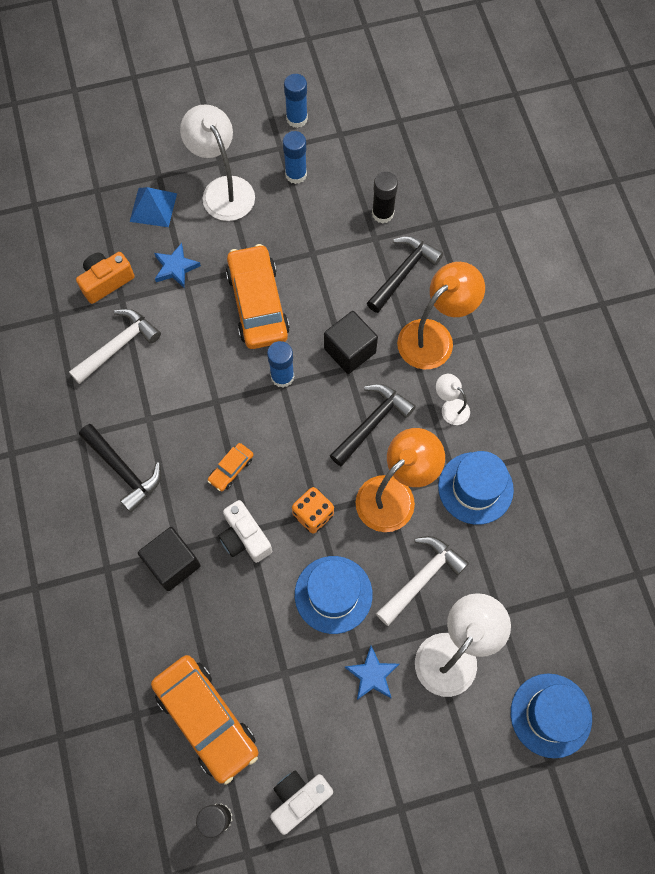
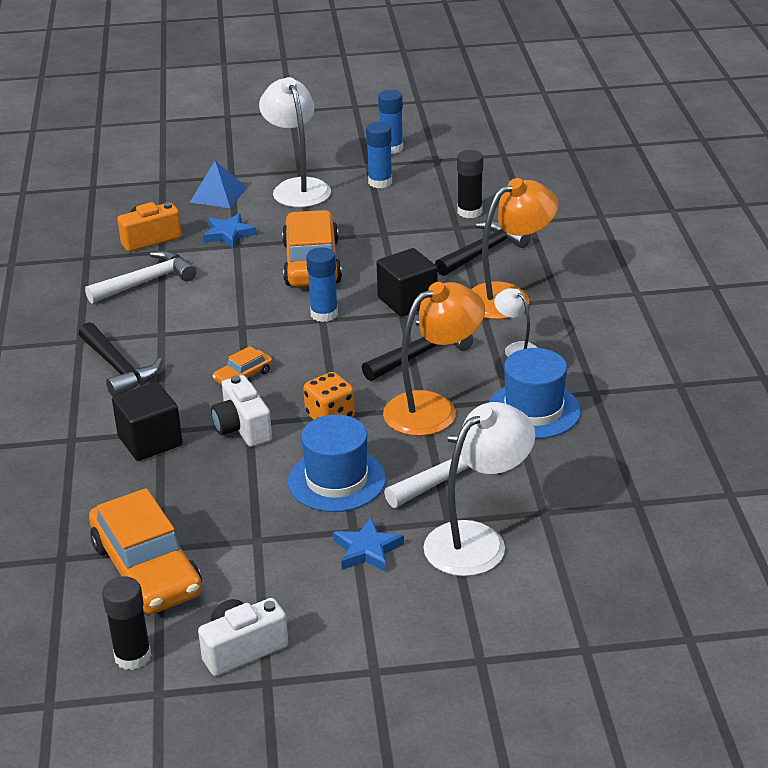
camera: 10 degrees right, 35 degrees down
(551, 715) = (594, 605): blue hat -> none

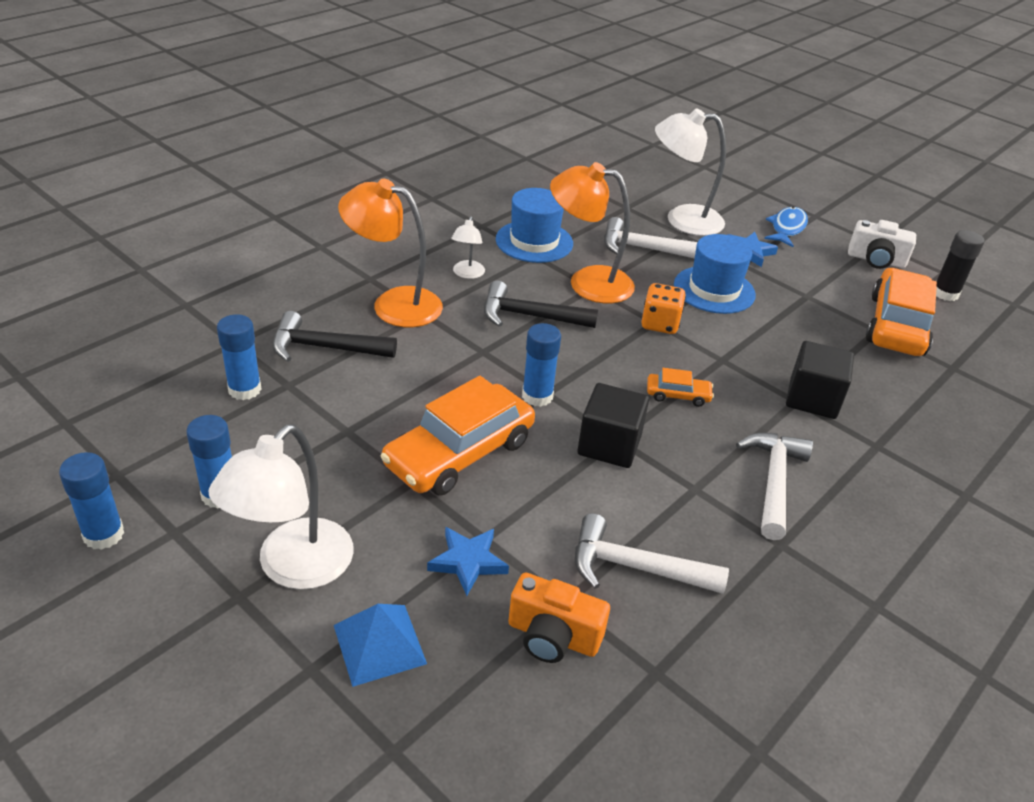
camera: 135 degrees left, 5 degrees up
(119, 368) = (773, 481): black hammer -> white hammer
(242, 428) = (731, 359): white camera -> none
(376, 620) = (787, 228): none -> blue fish
(407, 301) = (460, 356): black cube -> black cube (609, 445)
(469, 212) = (244, 389): black glue stick -> blue glue stick

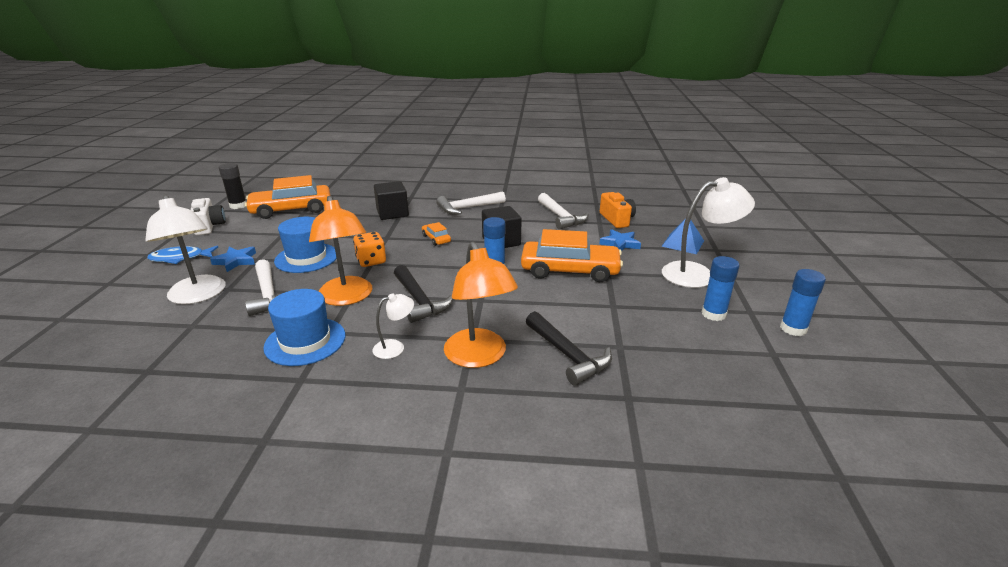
camera: 125 degrees left, 10 degrees down
(244, 389) = (652, 359): blue glue stick -> none

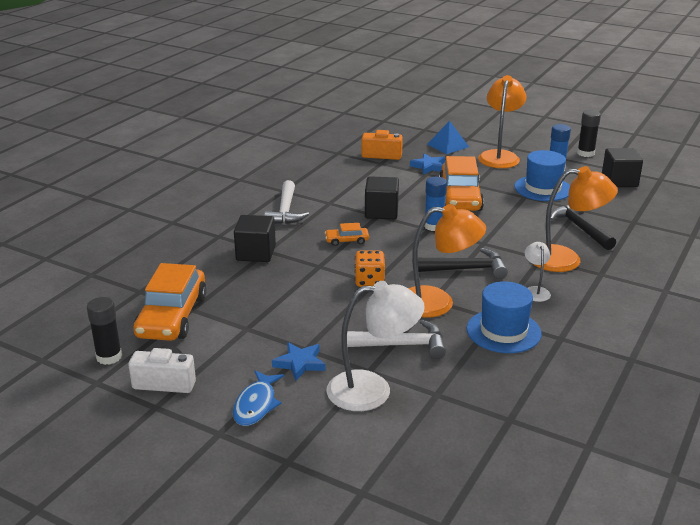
camera: 65 degrees left, 0 degrees up
(306, 258) = (330, 317): blue hat -> blue hat (542, 188)
(561, 217) = (354, 175): white hammer -> none
(568, 355) = (580, 228): black hammer -> black hammer turned 105 degrees counterclockwise
(570, 270) = (460, 197): orange car -> orange car turned 150 degrees clockwise
(698, 274) = (499, 156): white lamp -> orange lamp
(743, 368) = (619, 181): none -> black cube
(793, 329) = (585, 153): blue glue stick -> black glue stick

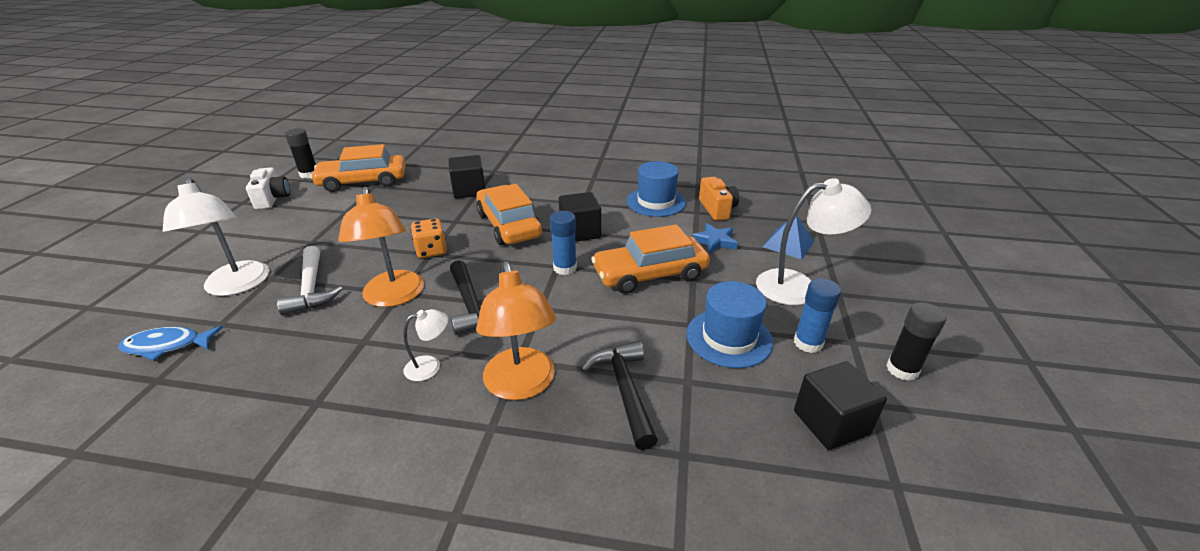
camera: 70 degrees right, 5 degrees up
(256, 405) = (232, 237): blue fish -> blue fish (167, 346)
(285, 211) = (552, 187): white hammer -> none
(300, 363) = (288, 243): blue star -> none
(347, 240) = (509, 225): orange car -> orange car, size x2.23
(499, 156) = (799, 287): orange lamp -> white lamp
(503, 331) = (334, 352): blue hat -> blue hat (656, 202)
(580, 228) = (624, 390): black hammer -> black hammer turned 60 degrees counterclockwise

